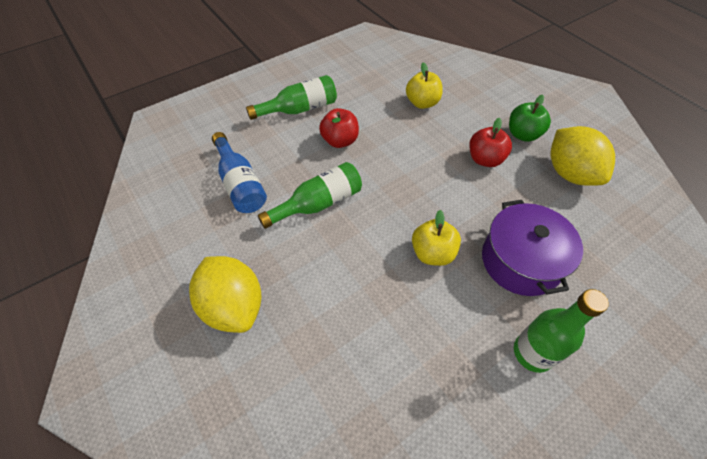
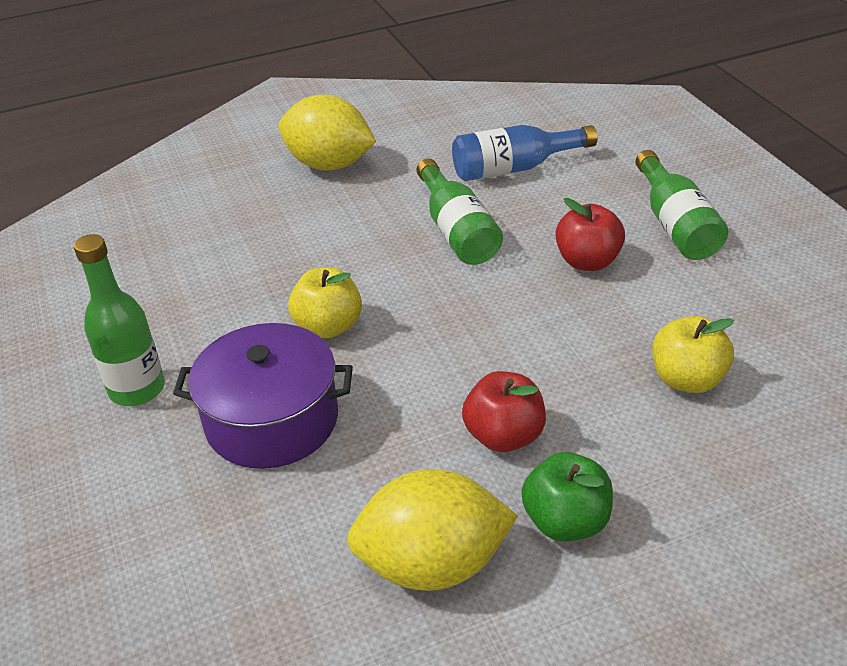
camera: 105 degrees right, 15 degrees down
(233, 306) = (329, 165): yellow lemon -> yellow lemon turned 45 degrees clockwise

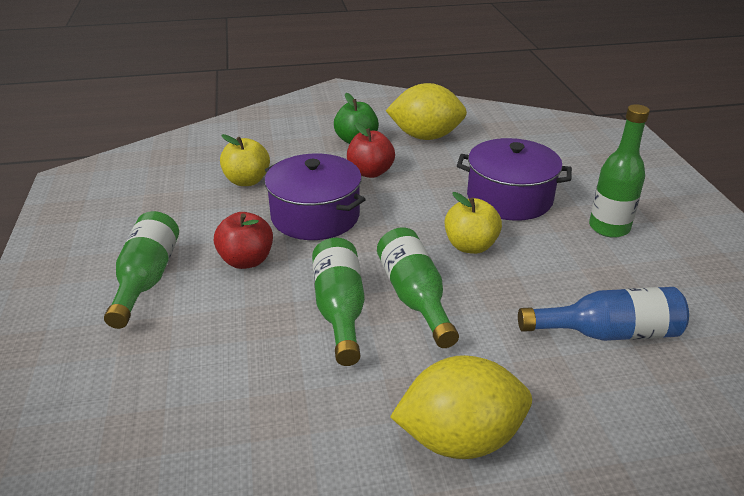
camera: 170 degrees left, 5 degrees down
(329, 165) = (459, 438): yellow lemon -> yellow lemon turned 45 degrees counterclockwise
(384, 255) = (415, 297): none -> green bottle
(514, 168) = (240, 380): blue bottle -> blue bottle (608, 333)
(545, 335) = (315, 216): none -> purple pot

